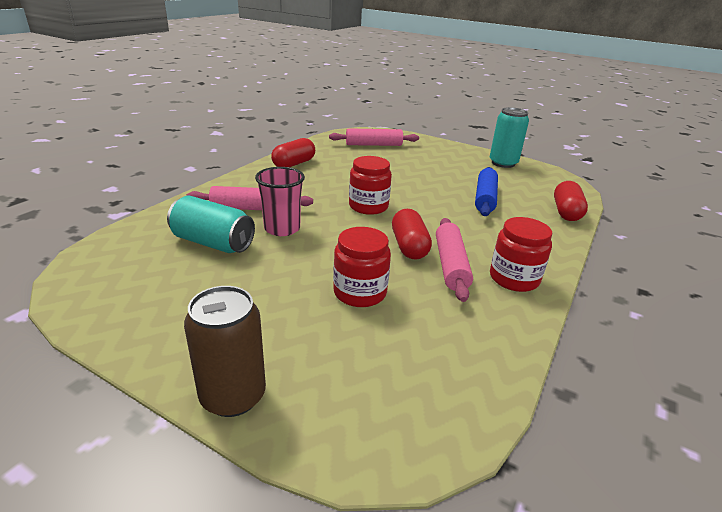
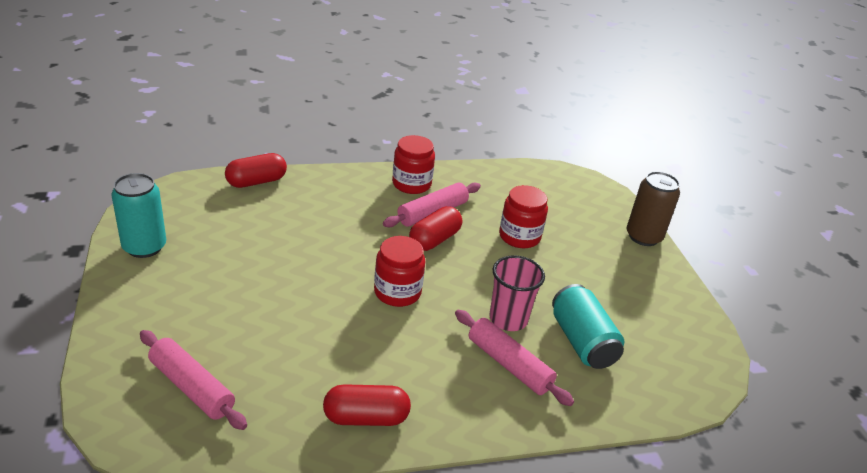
camera: 135 degrees left, 5 degrees up
(485, 198) = (281, 231): blue rolling pin -> none

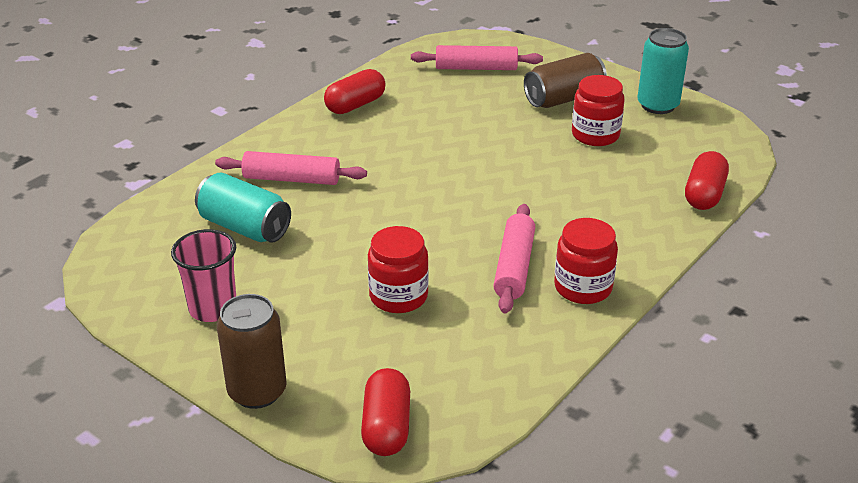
camera: 145 degrees right, 0 degrees up
(192, 298) = (564, 99): none -> brown can
(397, 292) = (439, 179): red jar -> red jar (595, 135)
(434, 240) = (472, 240): red capsule -> red capsule (386, 427)
(508, 319) = (325, 210): pink cup -> pink cup (213, 308)

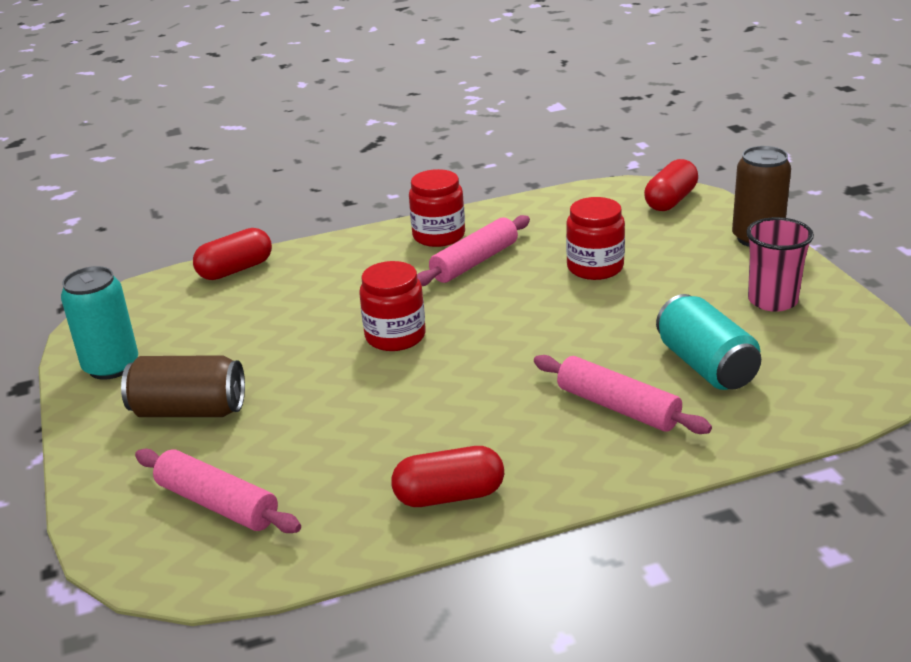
camera: 145 degrees left, 5 degrees down
(595, 135) = (230, 354): red jar -> red jar (395, 336)

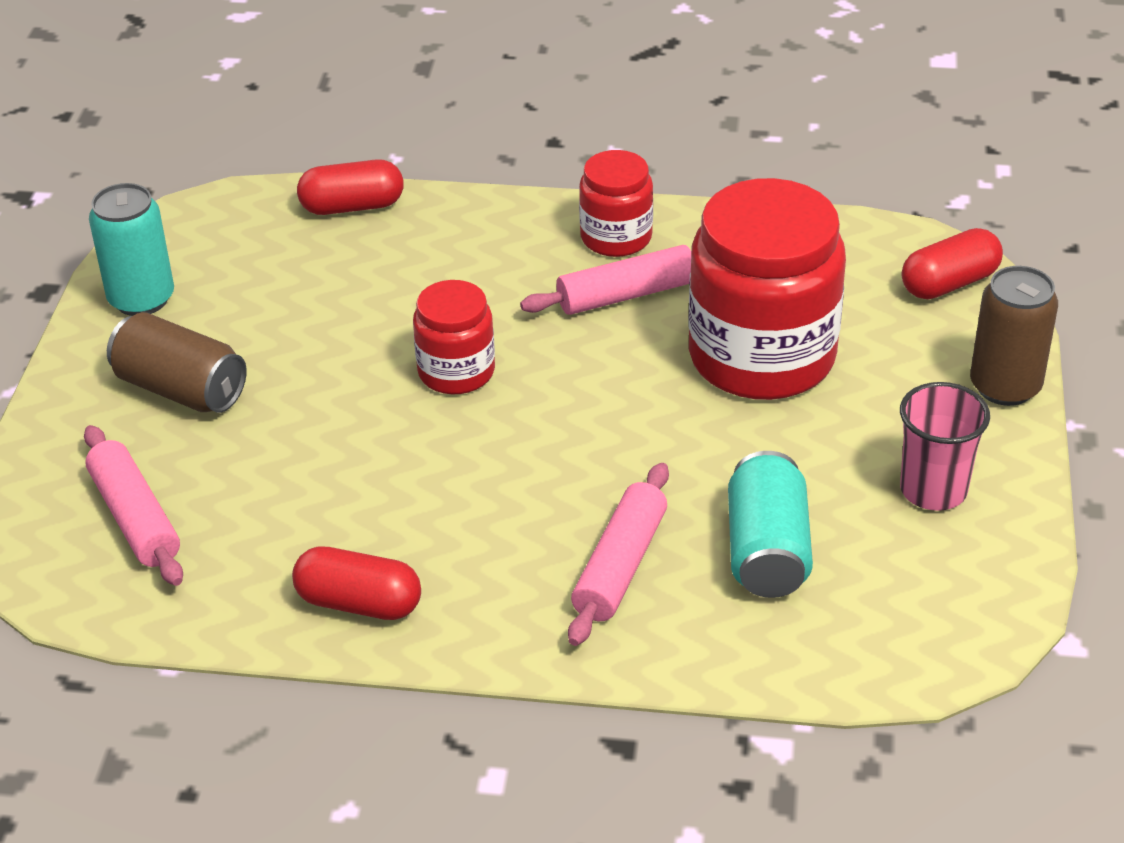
camera: 25 degrees right, 10 degrees up
(595, 267) = (761, 357): red jar -> red jar, size x1.91
(618, 407) = (620, 566): pink rolling pin -> pink rolling pin turned 45 degrees clockwise

